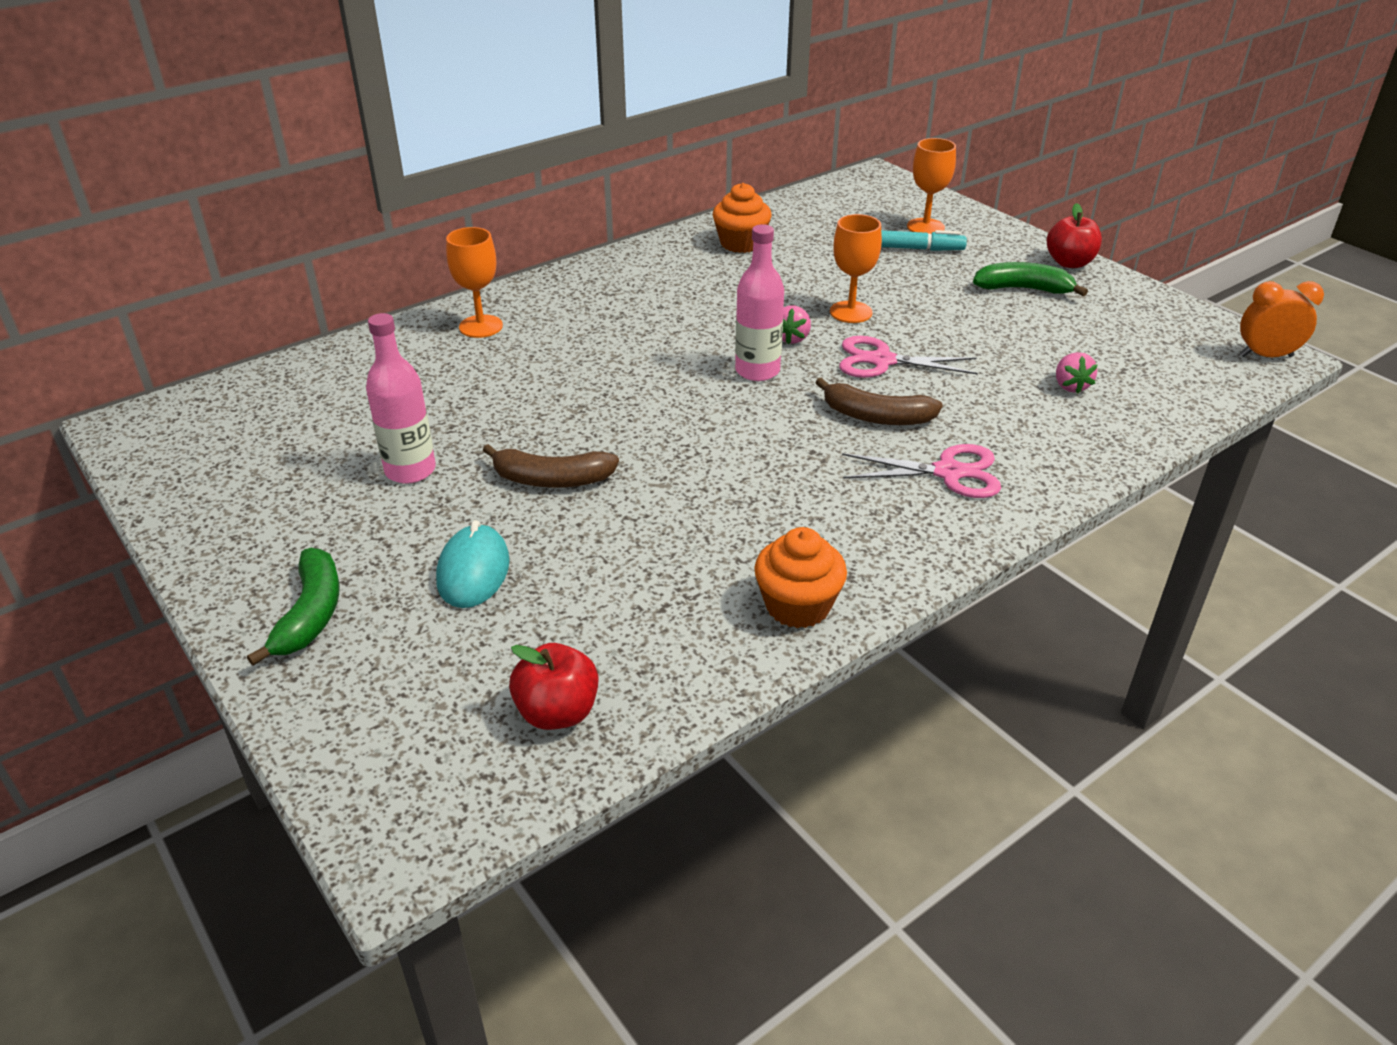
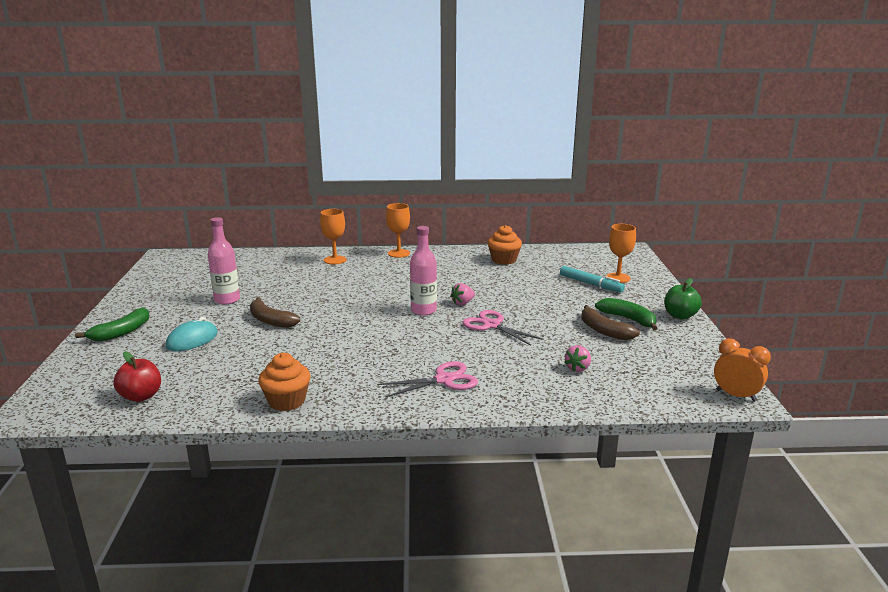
camera: 35 degrees right, 15 degrees down
(850, 312) = (511, 301): orange goblet -> orange goblet (399, 253)
(876, 416) = (448, 346): brown banana -> brown banana (604, 331)
(949, 473) = (444, 380): pink scissors -> pink scissors turned 60 degrees counterclockwise
(1069, 263) = (680, 315): red apple -> green apple

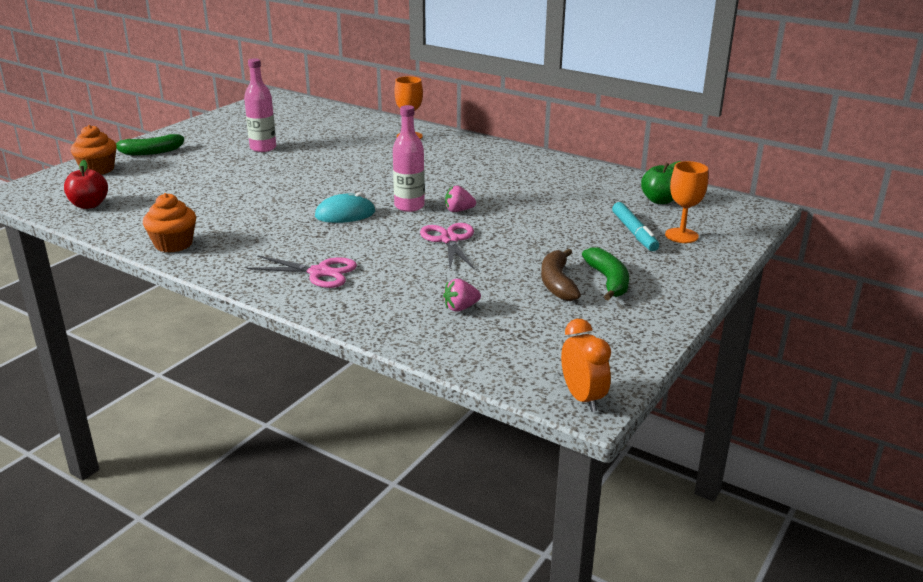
camera: 35 degrees right, 5 degrees up
(192, 340) = (187, 173): turquoise mouse -> turquoise mouse (345, 214)
(270, 320) = (267, 175): brown banana -> none
(399, 253) = (481, 145): orange goblet -> none
(504, 260) = (580, 180): orange cupcake -> orange cupcake (98, 169)
(680, 315) = (680, 298): green apple -> green apple (659, 200)

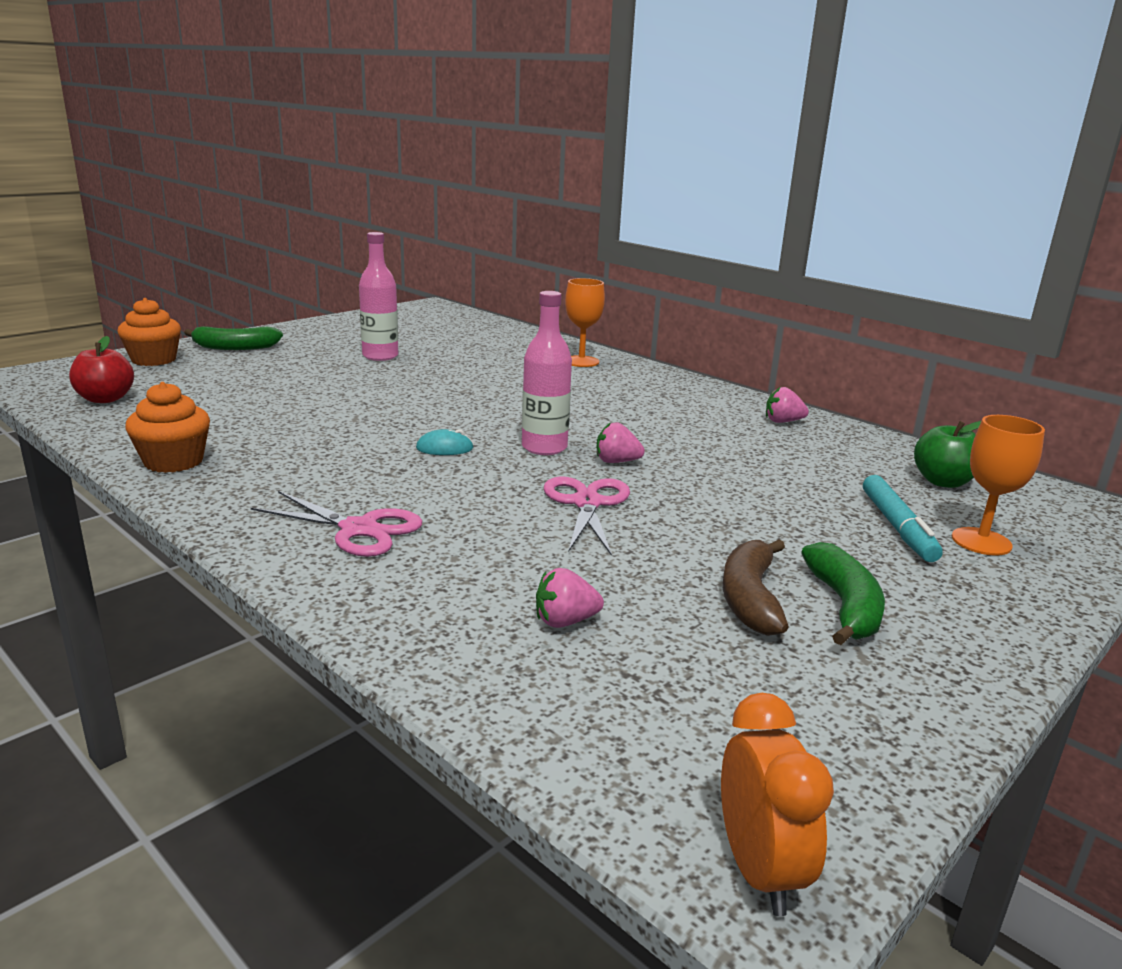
camera: 10 degrees right, 5 degrees down
(345, 214) = (444, 448): turquoise mouse -> turquoise mouse, size x0.62
(557, 169) = (783, 421): none -> pink strawberry

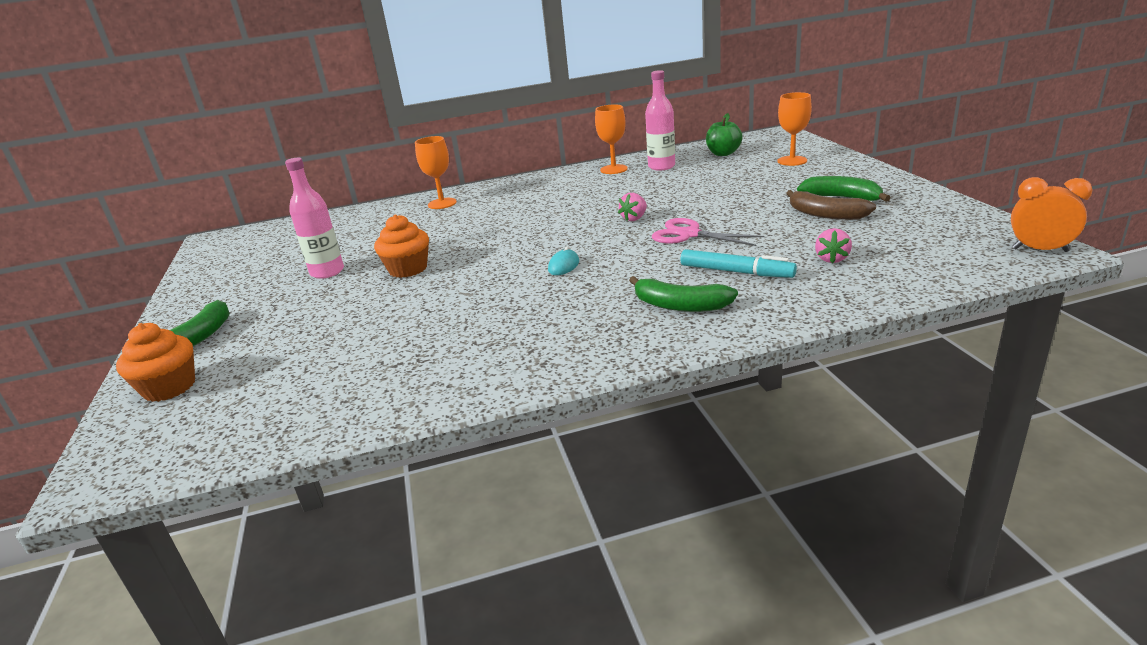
camera: 55 degrees left, 5 degrees up
(105, 399) = (268, 416): red apple -> none
(173, 461) = (487, 376): orange cupcake -> orange cupcake (408, 269)
(359, 530) = (680, 305): pink scissors -> green banana
(544, 447) = (592, 235): pink bottle -> pink bottle (661, 166)
(783, 421) = (613, 169): pink strawberry -> orange goblet
(897, 527) = (767, 172): turquoise marker -> turquoise marker (736, 272)

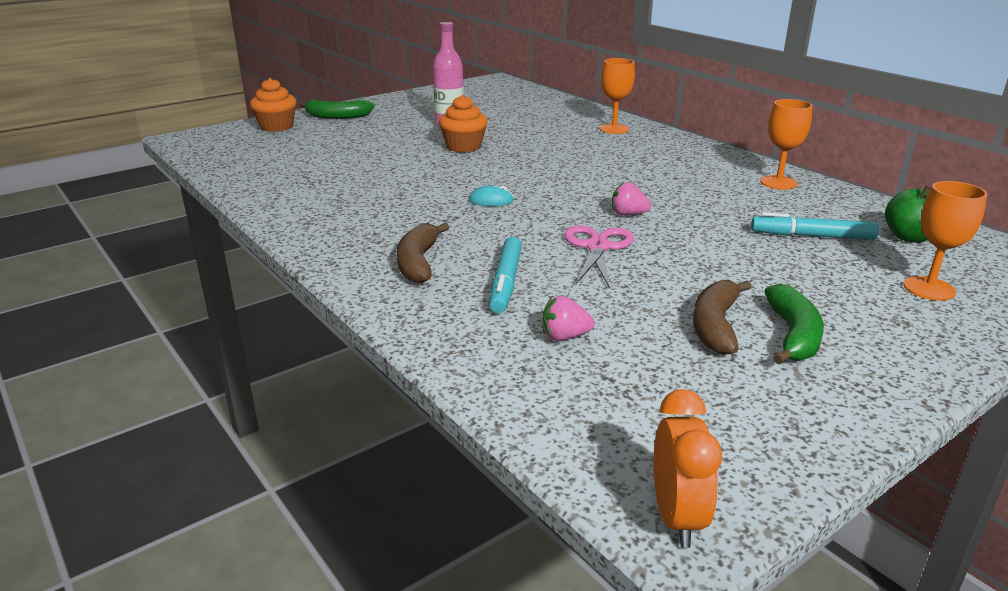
camera: 65 degrees right, 0 degrees up
(661, 166) = (814, 206): pink bottle -> none
(680, 305) = (418, 262): green banana -> brown banana
(707, 174) = (812, 236): none -> turquoise marker

